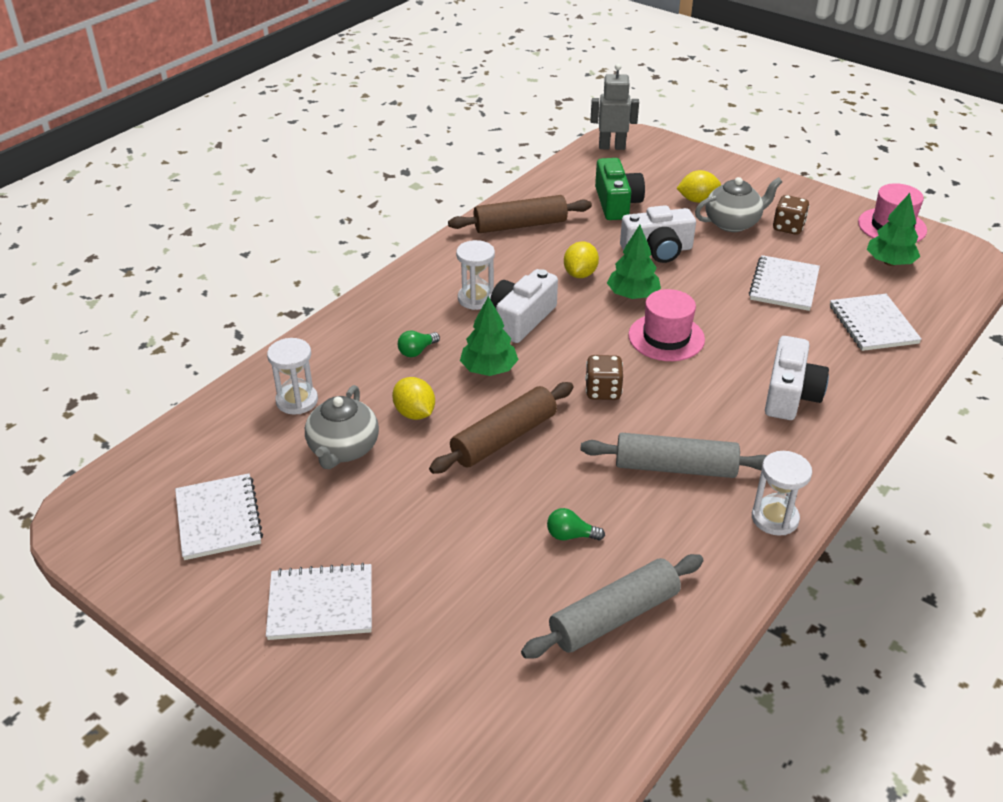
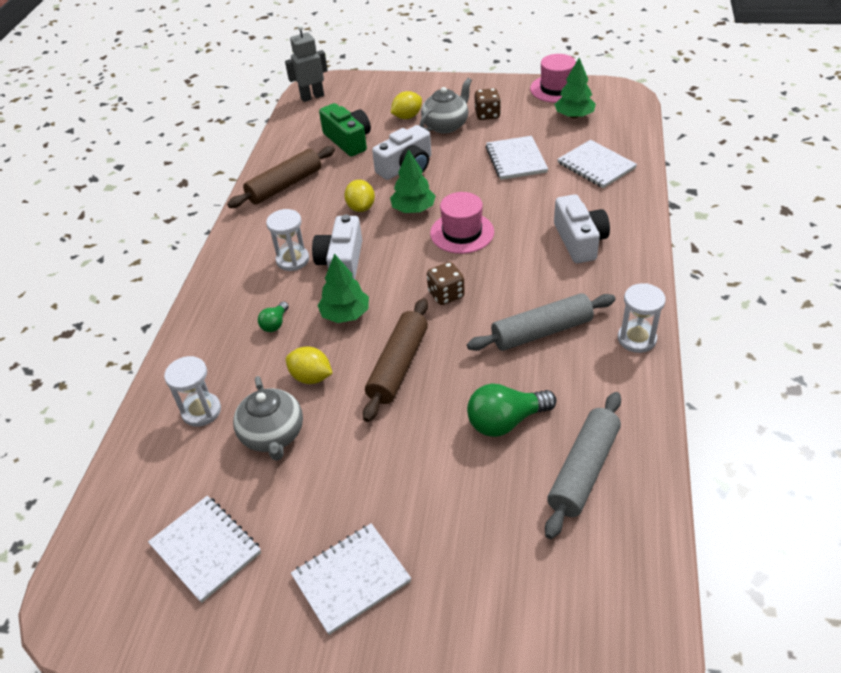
camera: 25 degrees left, 5 degrees up
(571, 535) = (506, 421): green light bulb -> green light bulb, size x1.87

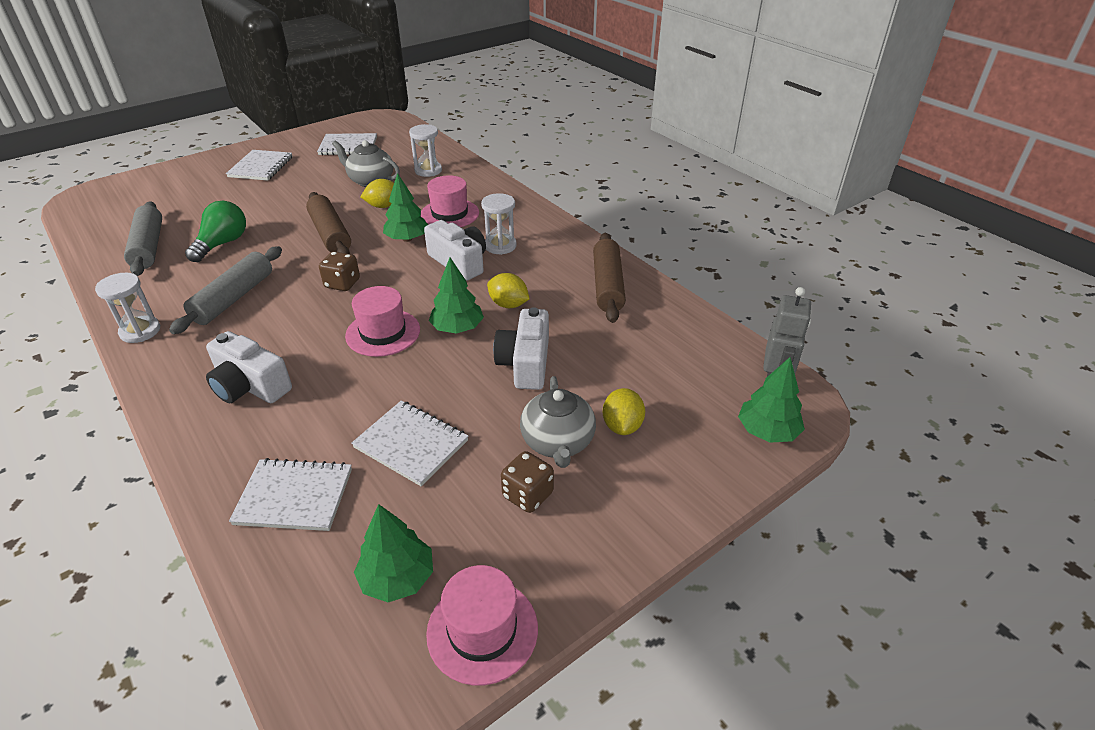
camera: 130 degrees right, 5 degrees down
(275, 323) = (449, 214): green light bulb -> pink hat
(348, 140) = (633, 357): green camera -> none
(352, 85) = (767, 431): none -> green tree

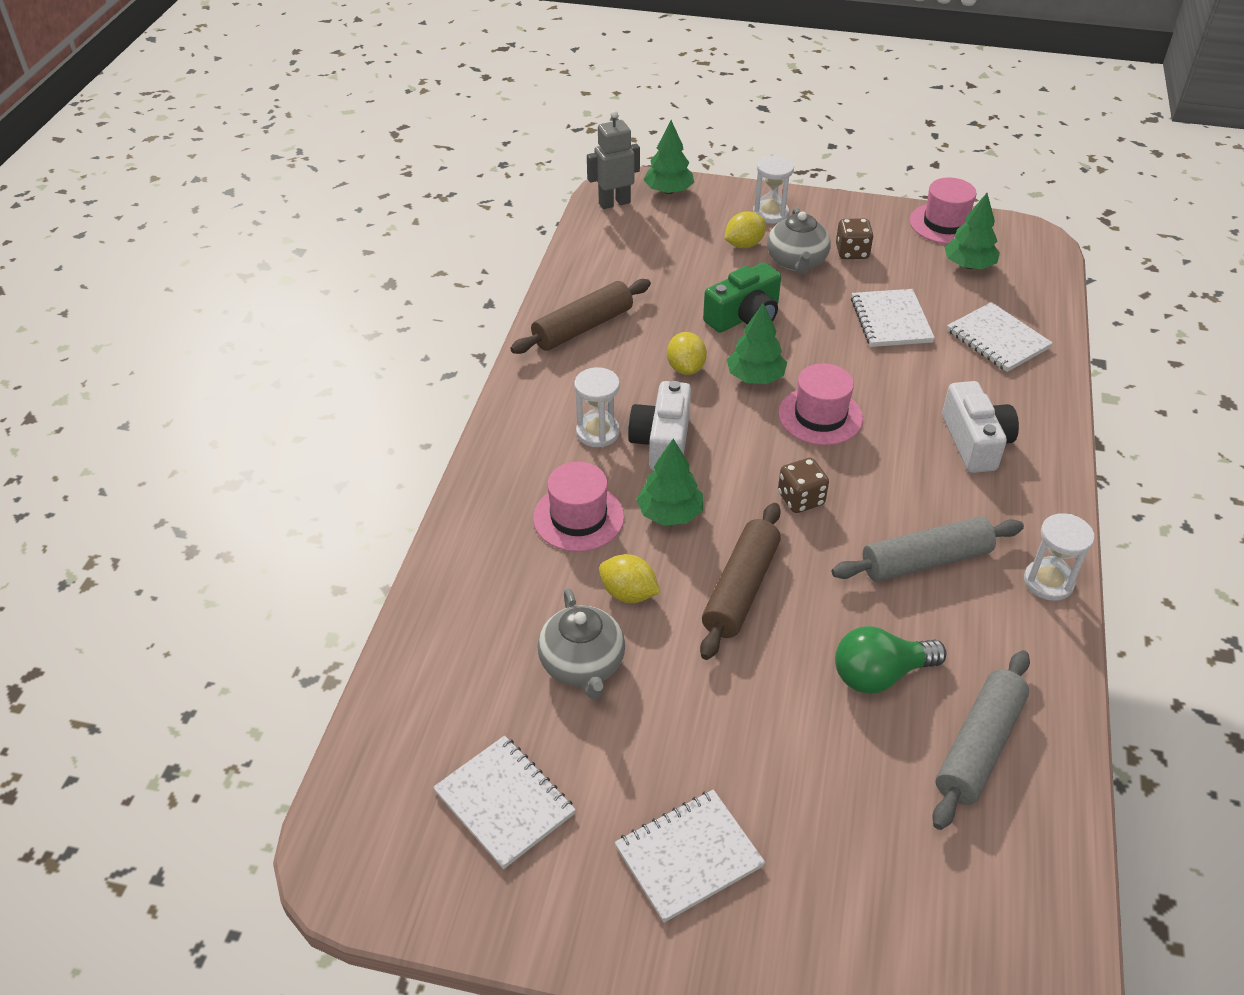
camera: 130 degrees left, 5 degrees up
(428, 170) = (488, 625): white hourglass -> white hourglass (770, 214)
(525, 363) = (744, 316): white camera -> green camera
(557, 442) = (796, 262): grey teapot -> grey teapot turned 135 degrees clockwise

